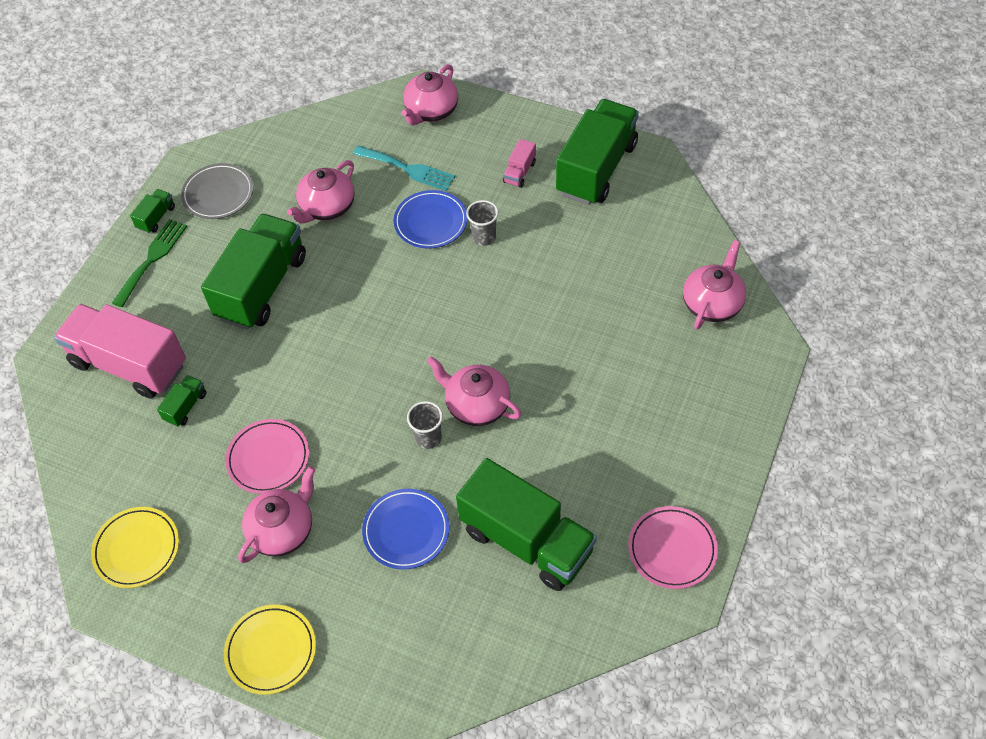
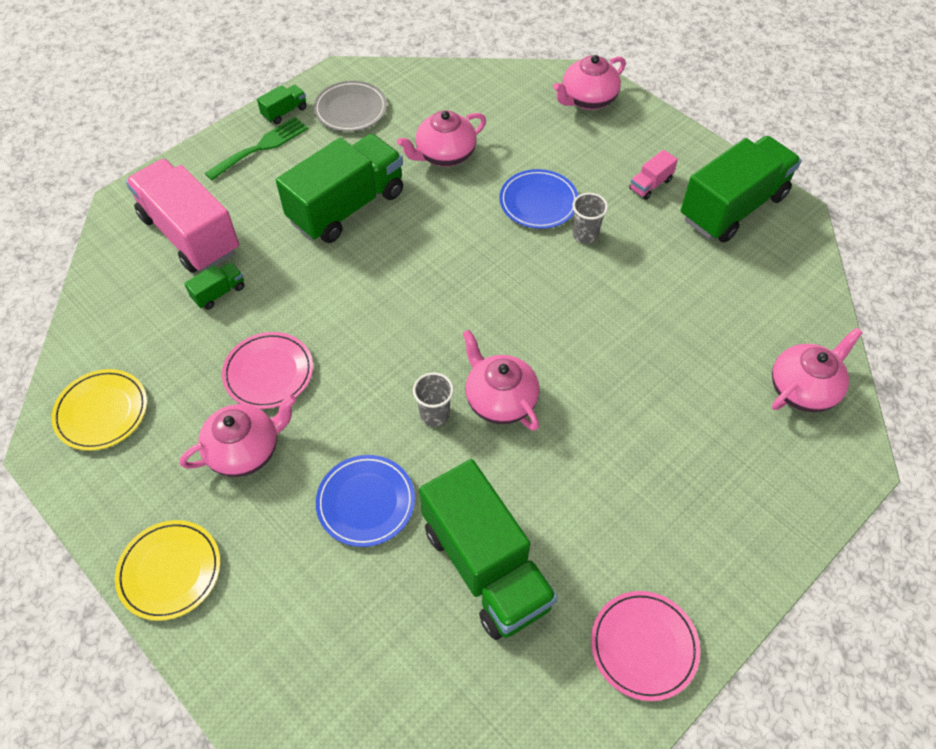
camera: 20 degrees right, 0 degrees up
(408, 169) = (540, 145): turquoise fork -> none

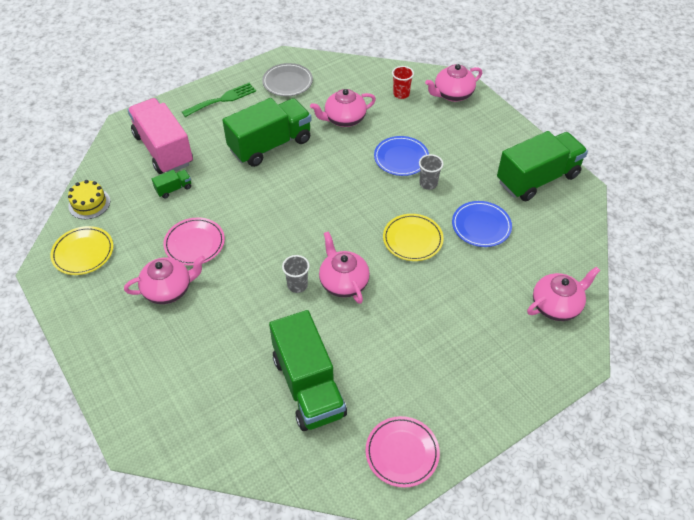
camera: 10 degrees right, 5 degrees down
(95, 333) = (89, 203): none -> yellow cake
(170, 571) = (104, 356): yellow plate -> yellow plate (412, 239)
(285, 112) = (243, 79): green truck -> none
(366, 502) = (239, 333): blue plate -> blue plate (481, 226)
(516, 108) = (401, 94): none -> red cup
(650, 184) = (482, 156): pink truck -> none

